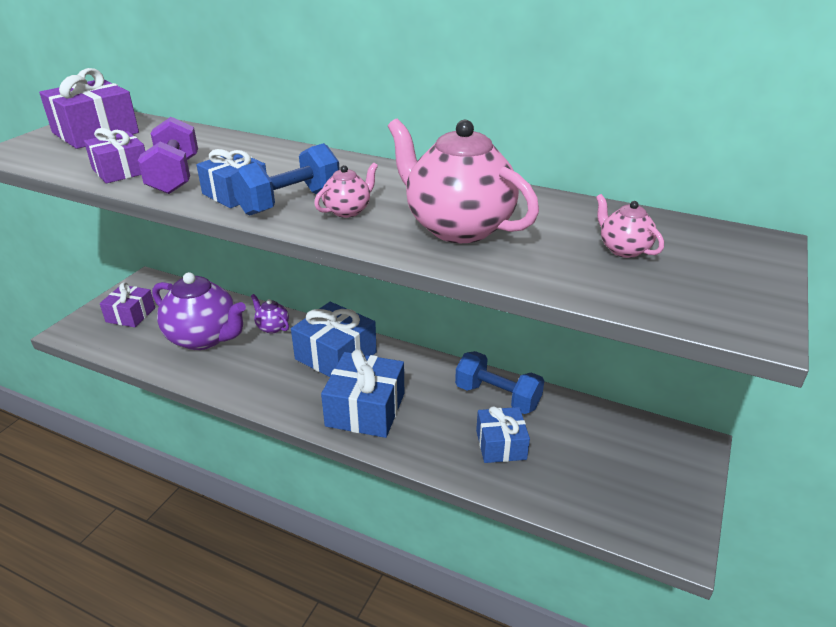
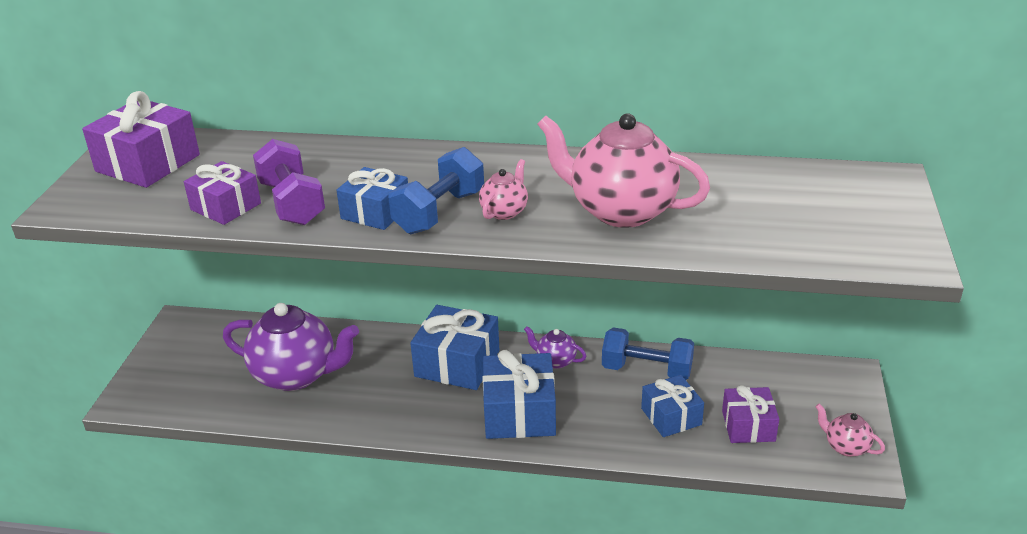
camera: 15 degrees left, 0 degrees up
(131, 315) = (189, 367): purple gift -> purple gift (748, 426)
(272, 327) = (367, 347): purple teapot -> purple teapot (555, 361)
(623, 249) = (778, 206): pink teapot -> pink teapot (845, 447)

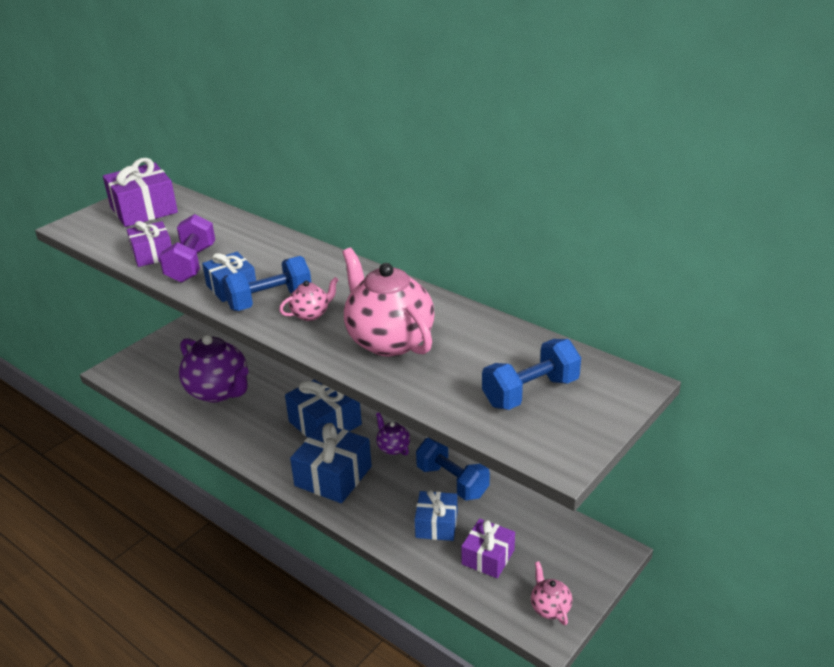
camera: 30 degrees right, 0 degrees up
(813, 213) = (530, 392): none -> blue dumbbell

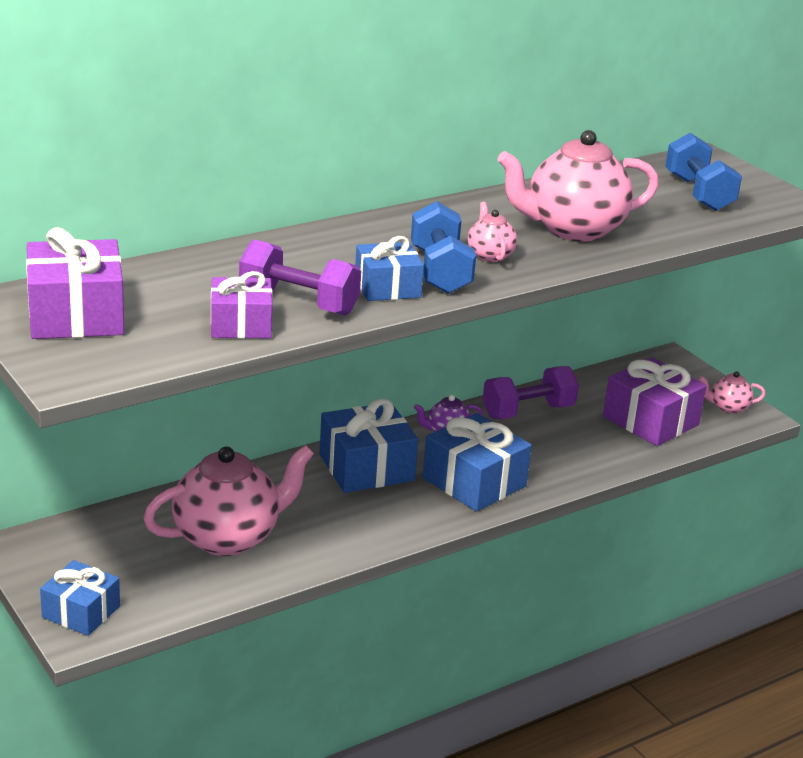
camera: 75 degrees left, 5 degrees down
(219, 391) = (228, 537): purple teapot -> pink teapot
(436, 524) = (590, 436): blue gift -> blue gift (81, 612)
(452, 481) = (528, 411): blue dumbbell -> purple dumbbell
(488, 557) = (650, 420): purple gift -> purple gift, size x1.57

